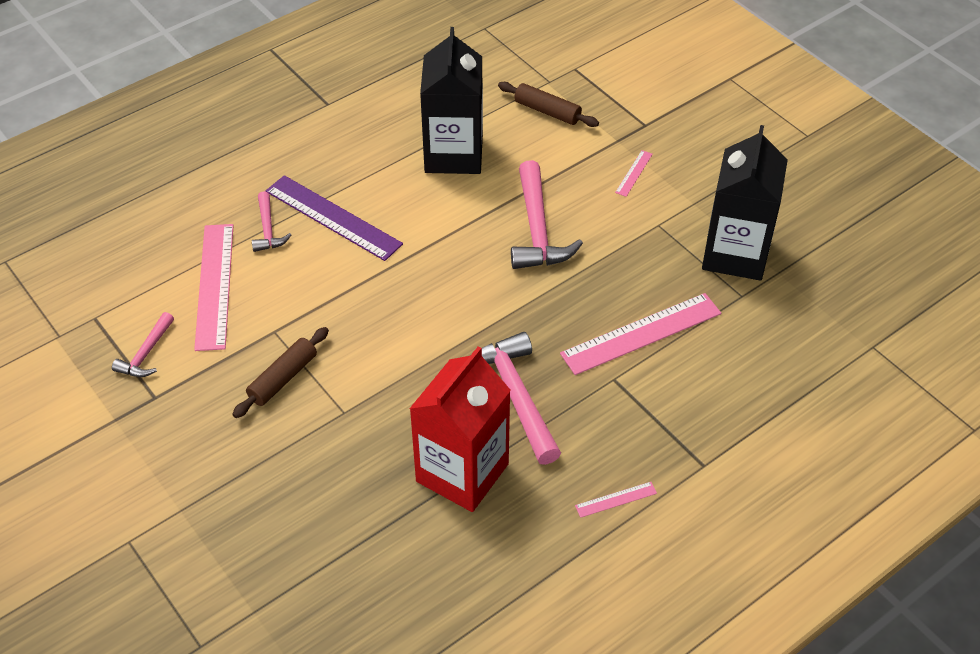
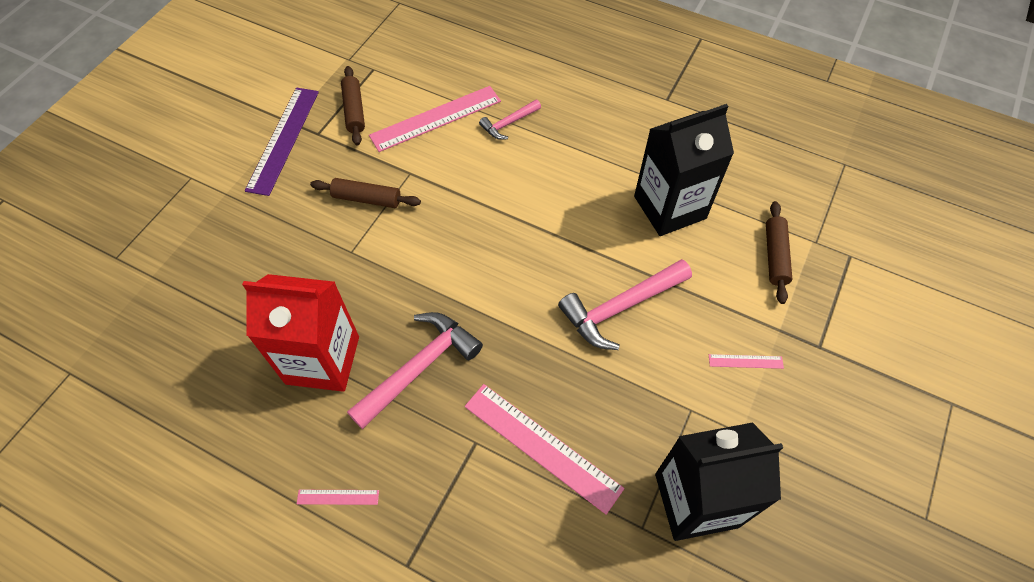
camera: 65 degrees right, 10 degrees up
(146, 353) = (354, 111): pink hammer -> brown rolling pin
(333, 217) = (545, 157): purple ruler -> purple ruler (283, 139)
(616, 499) = (338, 497): pink ruler -> pink ruler turned 45 degrees counterclockwise

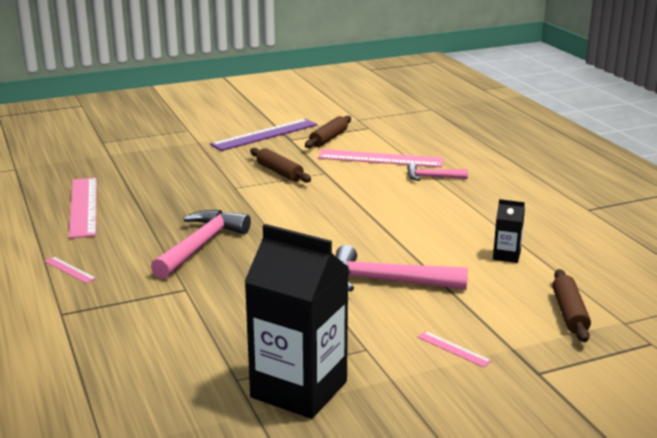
camera: 40 degrees right, 35 degrees down
(322, 360) = (149, 218): red carton -> none
(419, 368) = (201, 246): pink hammer -> pink hammer turned 60 degrees counterclockwise
(542, 446) = (226, 311): pink ruler -> pink ruler (83, 206)
(669, 207) = (506, 255): black carton -> black carton, size x0.44
(775, 256) = (569, 313): brown rolling pin -> brown rolling pin turned 45 degrees counterclockwise

